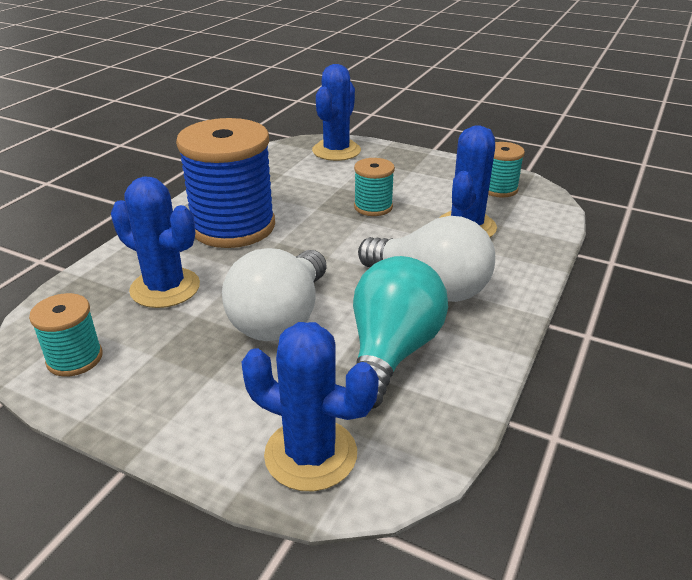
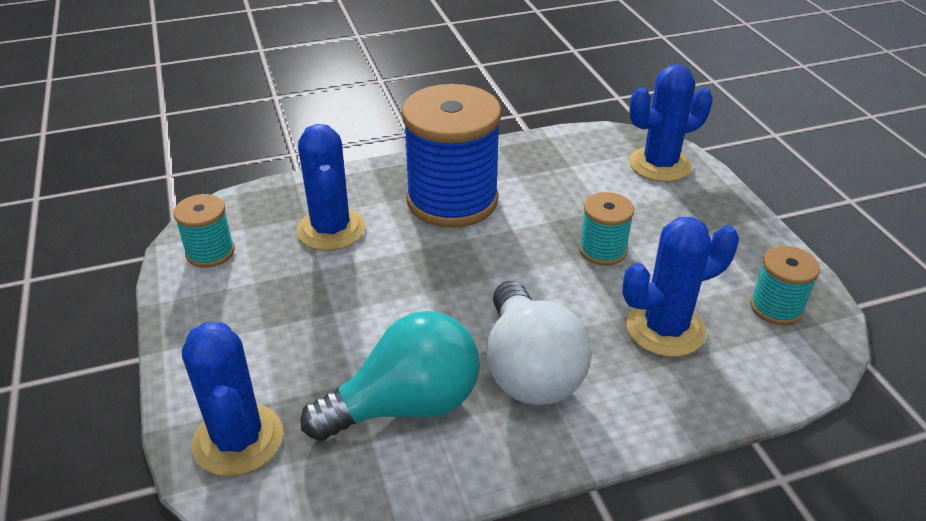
camera: 45 degrees right, 5 degrees up
(281, 318) = (370, 312): white light bulb -> none

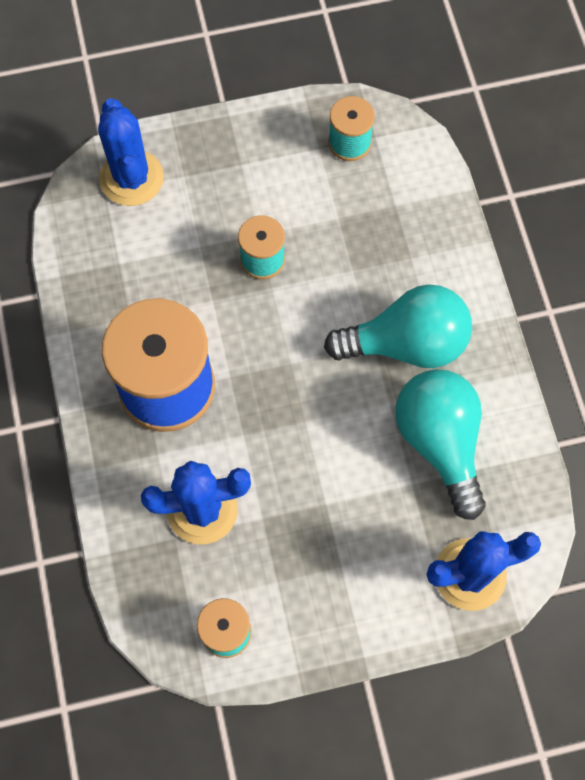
camera: 85 degrees left, 30 degrees up
(529, 369) = (406, 344): white light bulb -> turquoise light bulb
(665, 329) = (368, 232): blue cactus -> none

